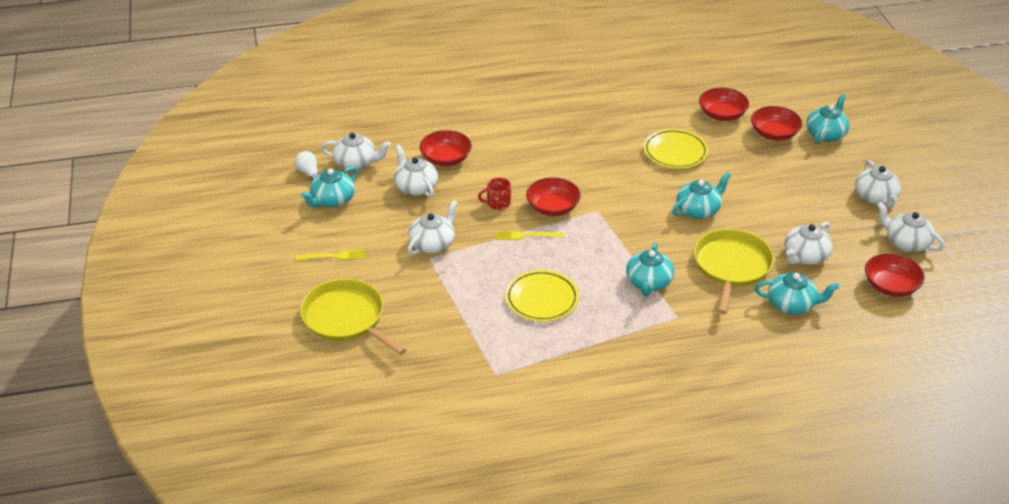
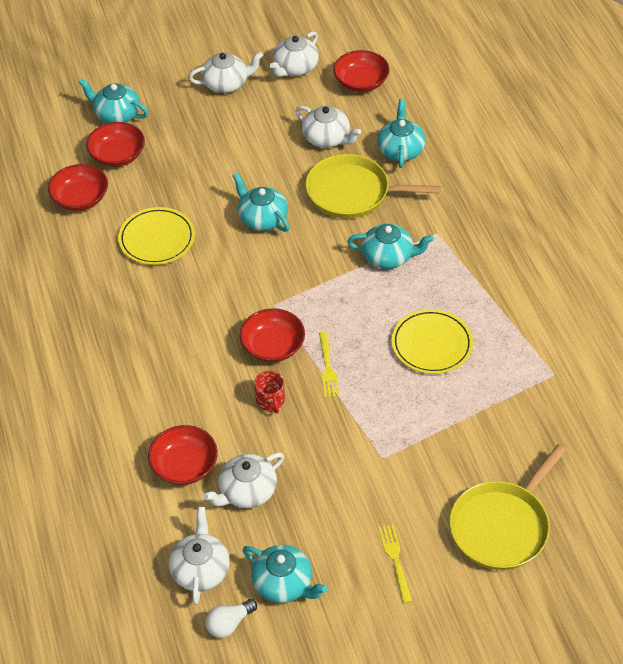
camera: 95 degrees left, 10 degrees up
(433, 244) = (355, 457): white teapot -> none

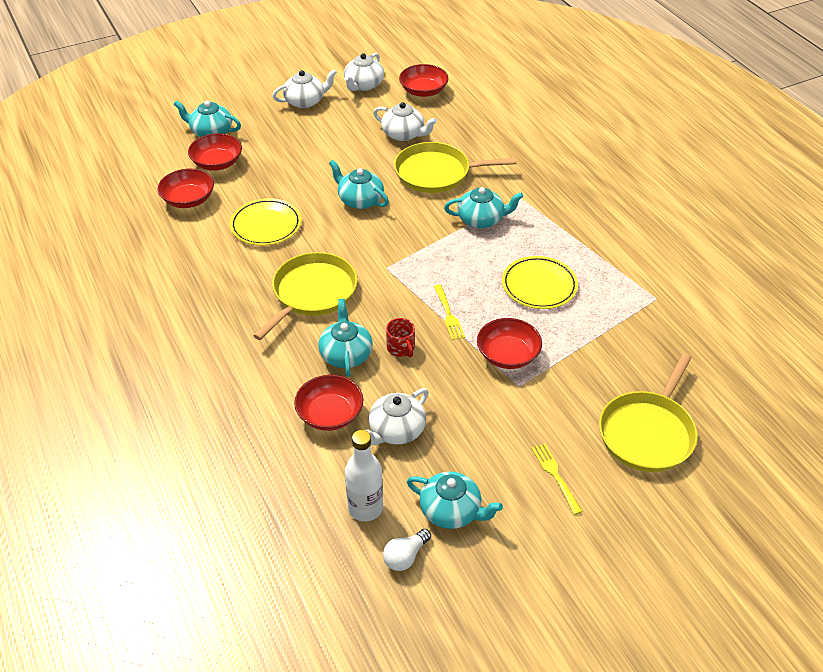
camera: 10 degrees left, 5 degrees down
(191, 326) = (312, 293): none -> yellow pan
(200, 569) = (365, 508): white teapot -> white bottle
(273, 346) = (393, 302): red bowl -> red bowl (508, 355)
(400, 150) = (470, 137): turquoise teapot -> turquoise teapot (346, 354)

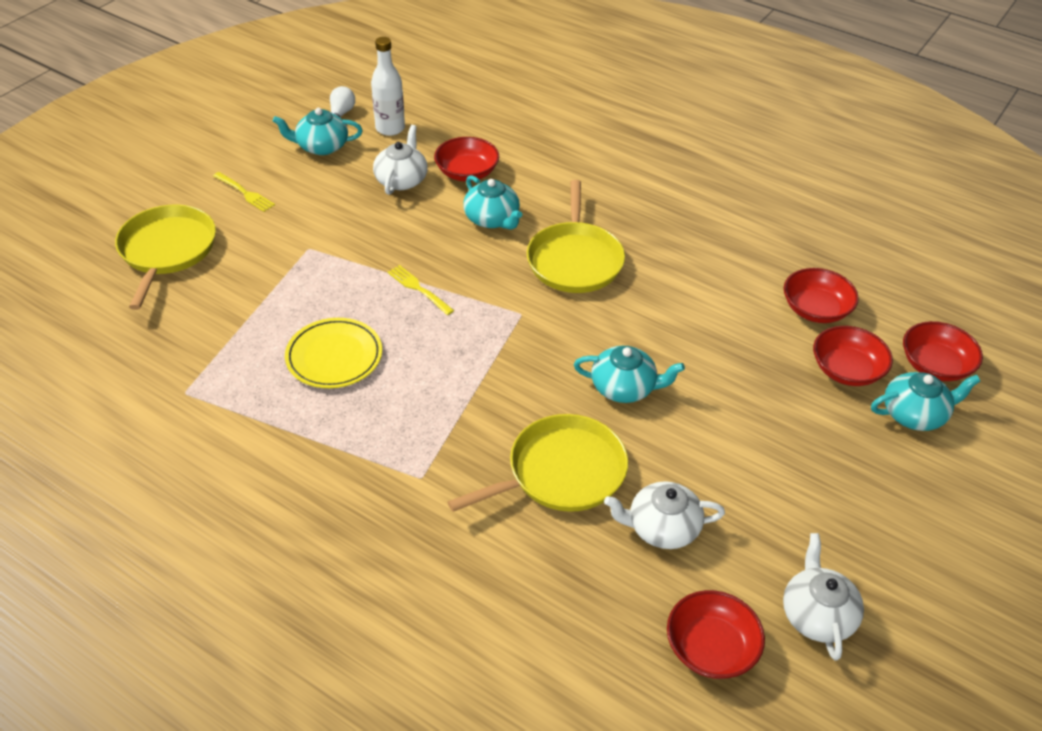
camera: 150 degrees right, 0 degrees up
(266, 225) = (697, 312): yellow plate -> none
(305, 101) = (863, 532): white teapot -> none
(401, 348) = (444, 242): red mug -> none
(481, 219) = (452, 420): turquoise teapot -> none
(508, 355) = (334, 271): red bowl -> red bowl (935, 365)

